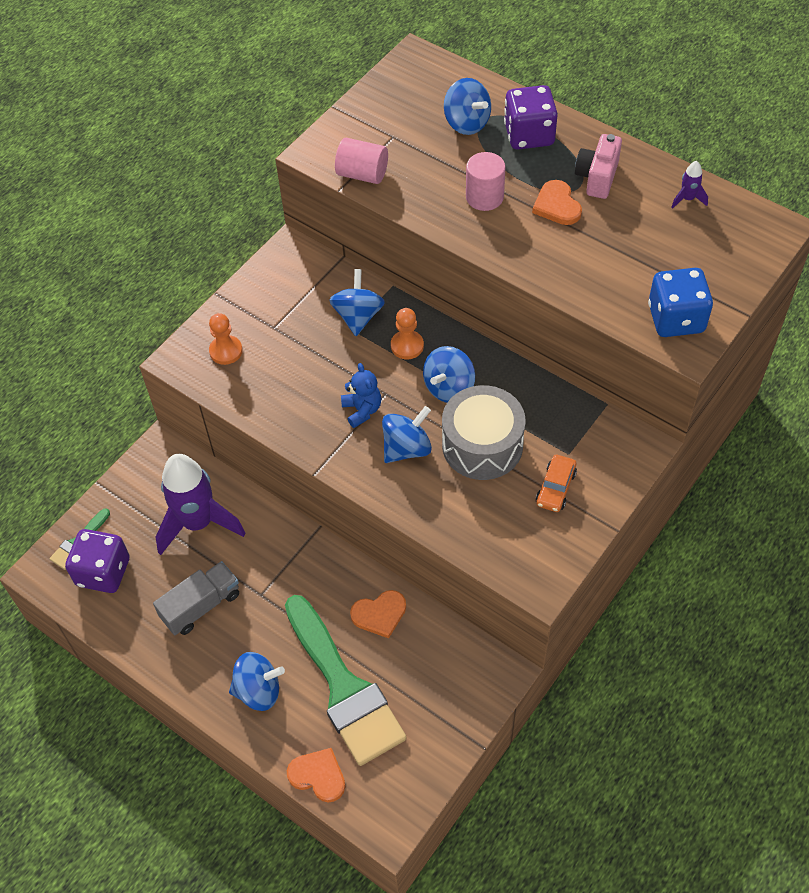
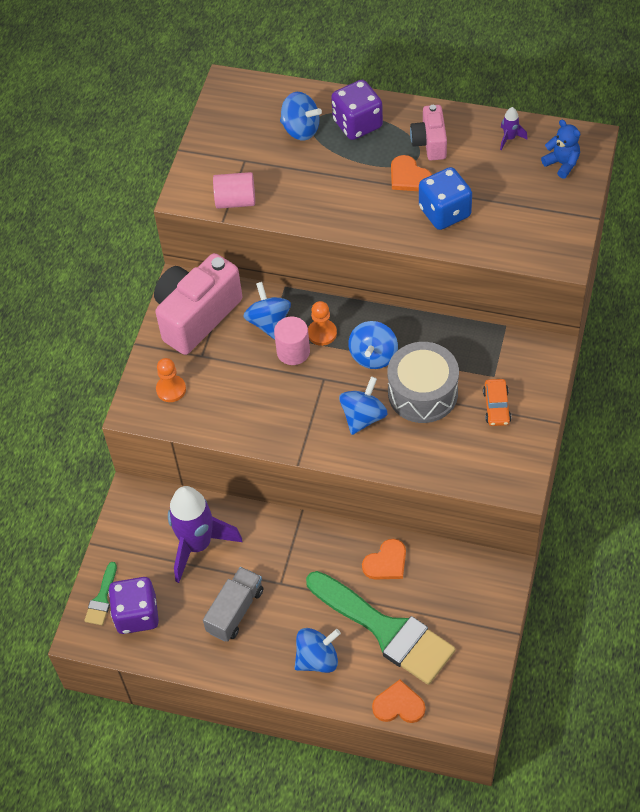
camera: 20 degrees left, 0 degrees up
(289, 286) = (196, 316): none -> pink camera
(362, 410) = (311, 399): blue teddy bear -> blue teddy bear (562, 164)
(484, 197) = (347, 188): pink cylinder -> pink cylinder (293, 352)
(676, 319) = (545, 239): blue dice -> blue dice (444, 212)

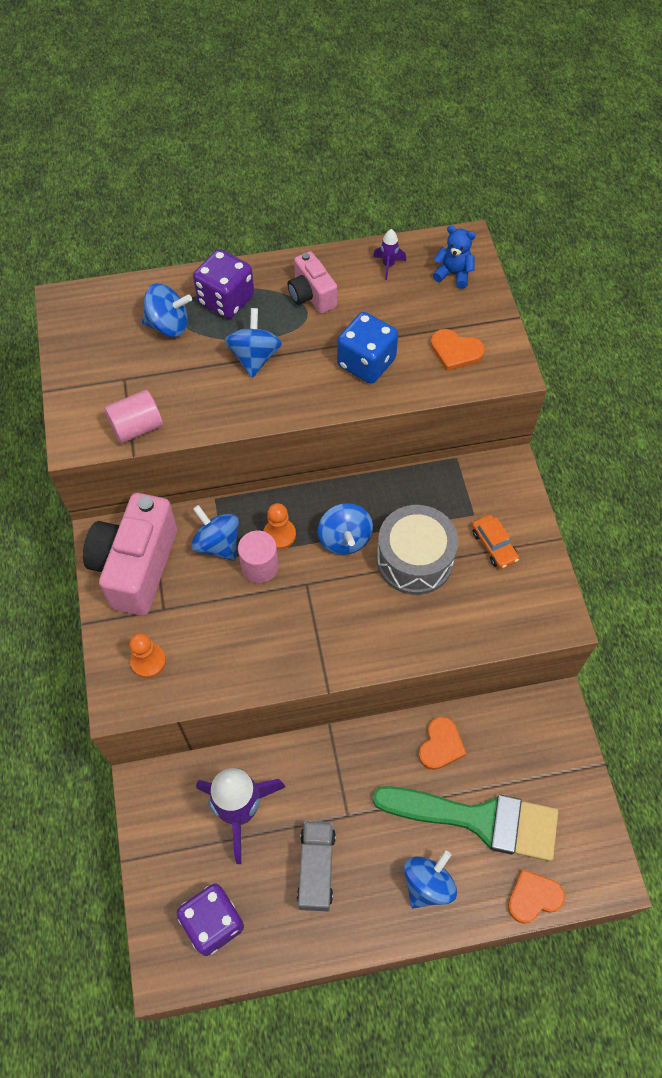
camera: 30 degrees left, 5 degrees up
(102, 598) = (165, 921): green brush -> none
(363, 417) = (369, 609): blue spinning top -> blue spinning top (254, 357)
(409, 177) = (309, 338): orange heart -> orange heart (455, 351)

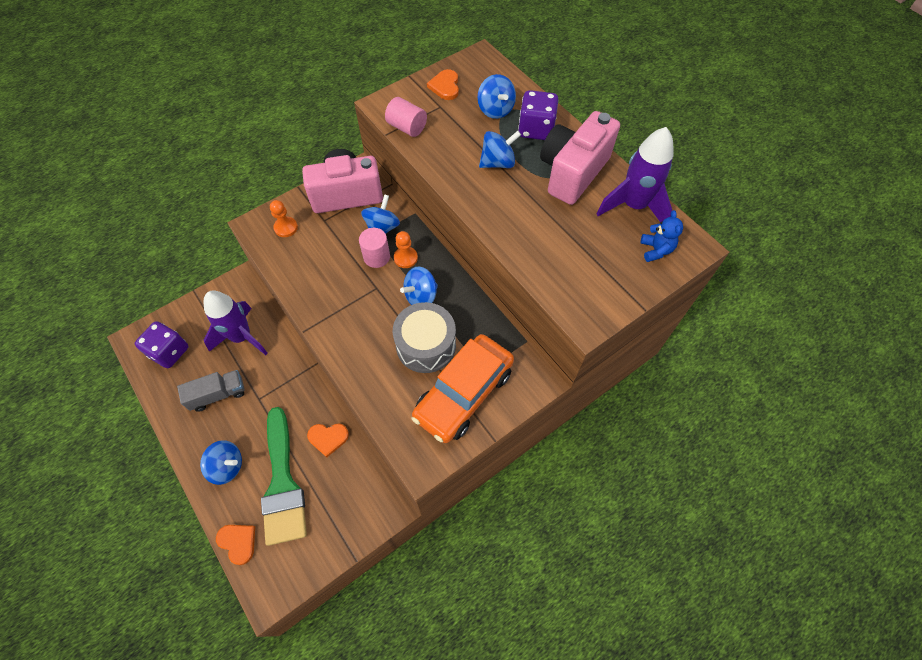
camera: 65 degrees right, 0 degrees up
(311, 296) = (572, 172): pink camera -> pink camera, size x1.86
(366, 363) = (533, 226): blue dice -> none
(388, 265) = (633, 206): purple rocket -> purple rocket, size x2.48
(455, 351) = (581, 278): orange heart -> orange heart (445, 86)
(494, 545) = (464, 394): orange car -> orange car, size x2.43

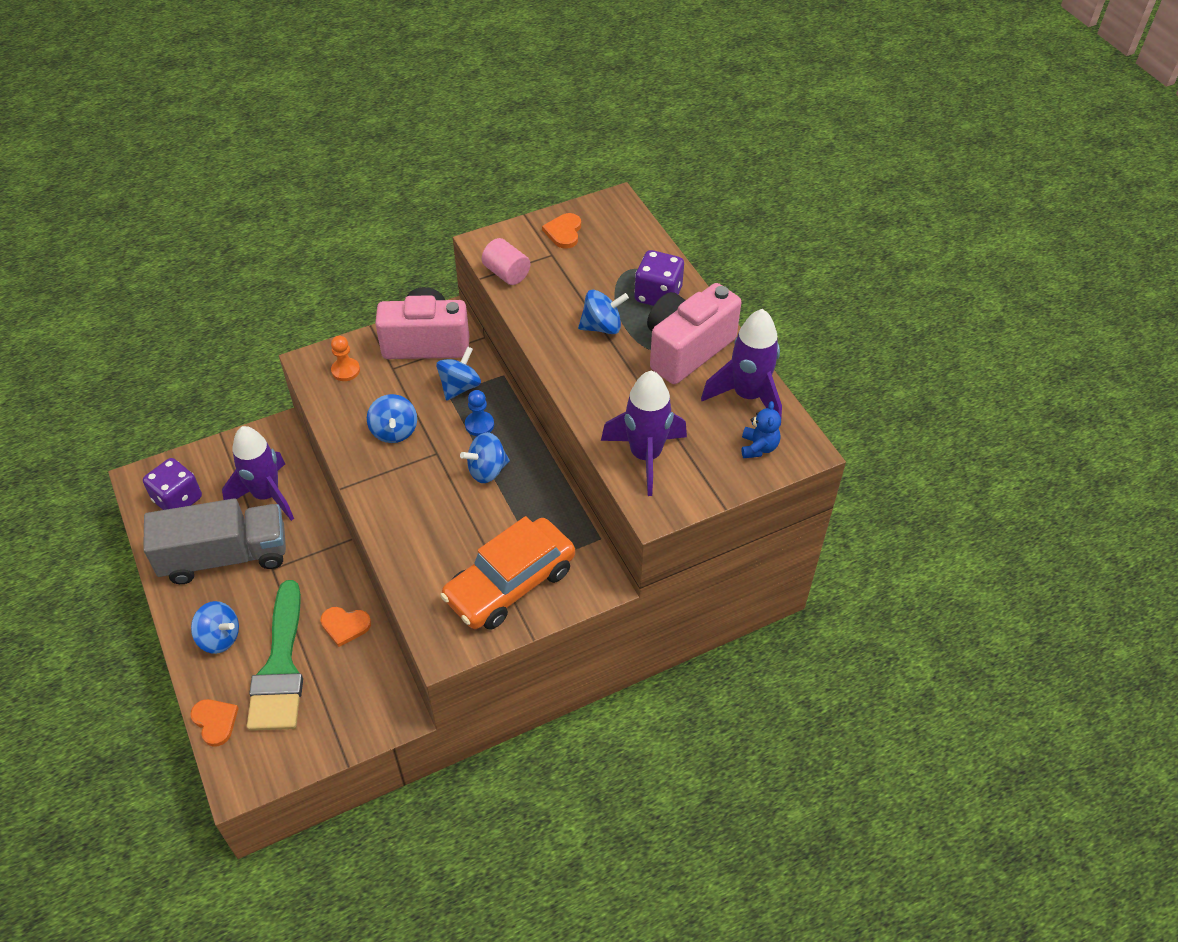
camera: 10 degrees right, 10 degrees down
(218, 394) = (225, 556): grey truck -> grey truck, size x1.84
(376, 257) = (445, 418): pink cylinder -> none
(405, 258) = (479, 425): orange pawn -> blue pawn
(426, 345) = (479, 525): grey drum -> none
(495, 110) = (616, 266): blue spinning top -> blue spinning top (394, 431)
(565, 272) = (645, 456): none -> purple rocket

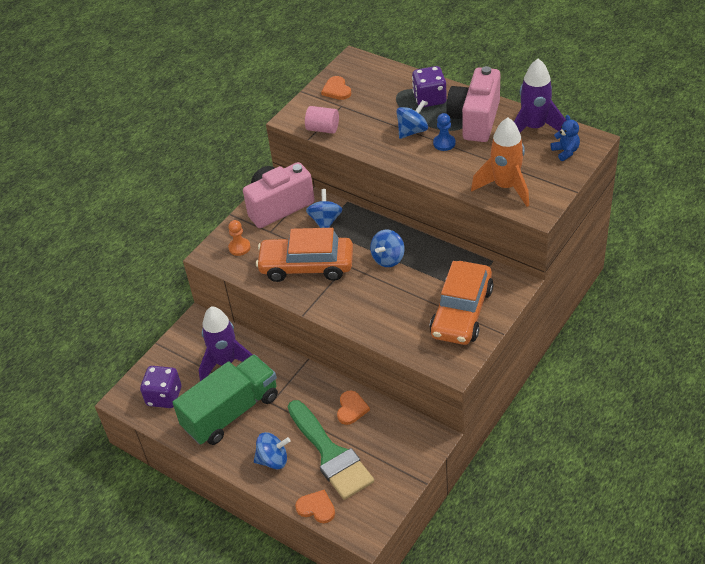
camera: 25 degrees left, 5 degrees down
(225, 556) = (231, 412): grey truck -> green truck
(345, 626) = (351, 409): orange heart -> orange heart turned 60 degrees counterclockwise
(394, 431) = (306, 266): blue spinning top -> orange car
(479, 425) = (359, 236): blue pawn -> blue pawn (444, 143)
(645, 456) = (505, 187): purple rocket -> orange rocket

